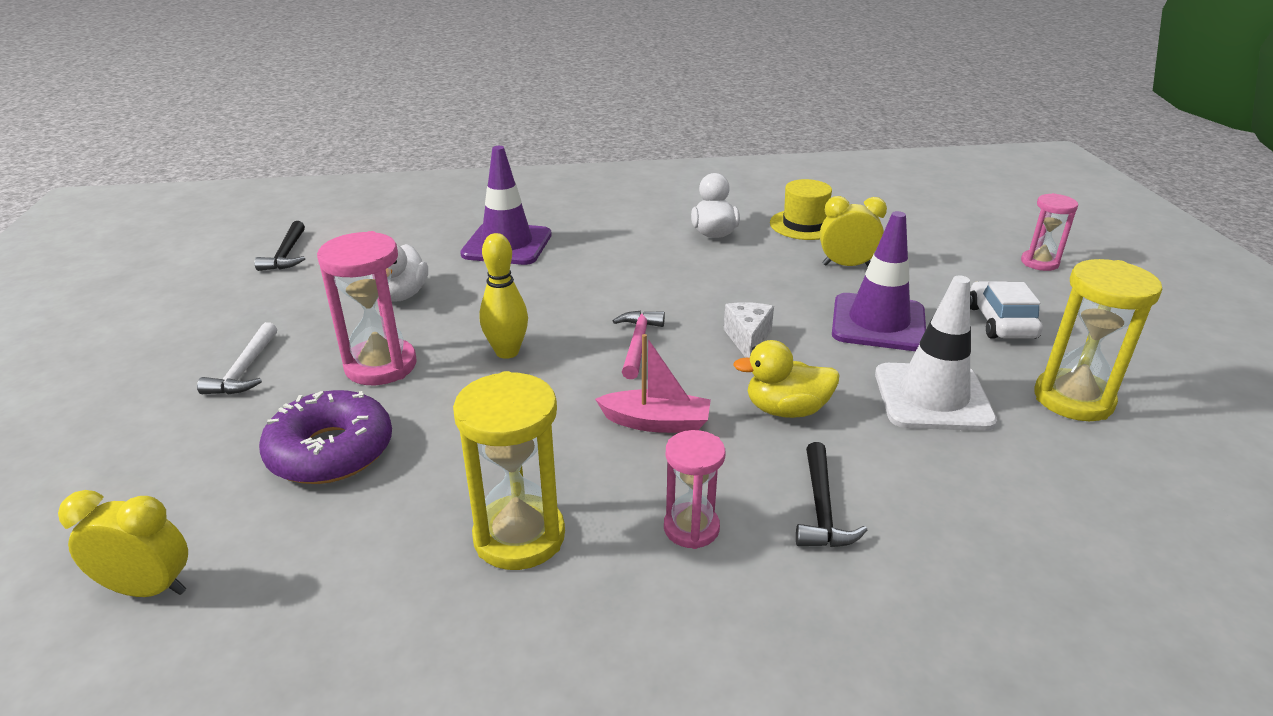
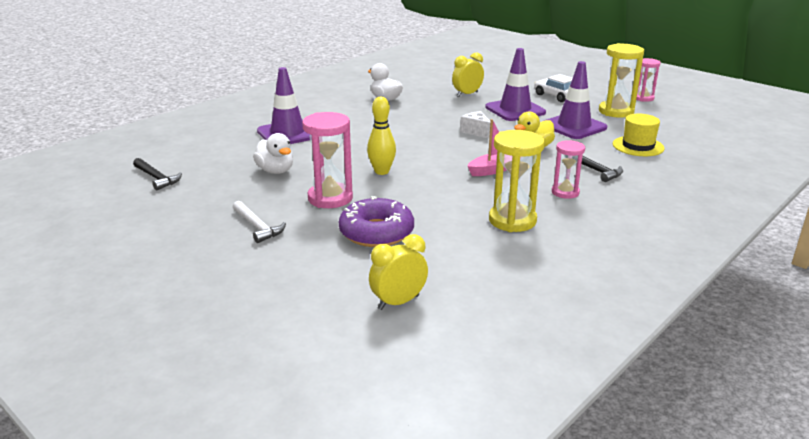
camera: 40 degrees left, 5 degrees down
(637, 344) = (434, 148): pink hammer -> none
(804, 225) = (421, 84): yellow hat -> yellow hat (638, 146)
(932, 397) = (574, 126): white traffic cone -> purple traffic cone
(1039, 263) = (537, 72): pink hourglass -> pink hourglass (643, 98)

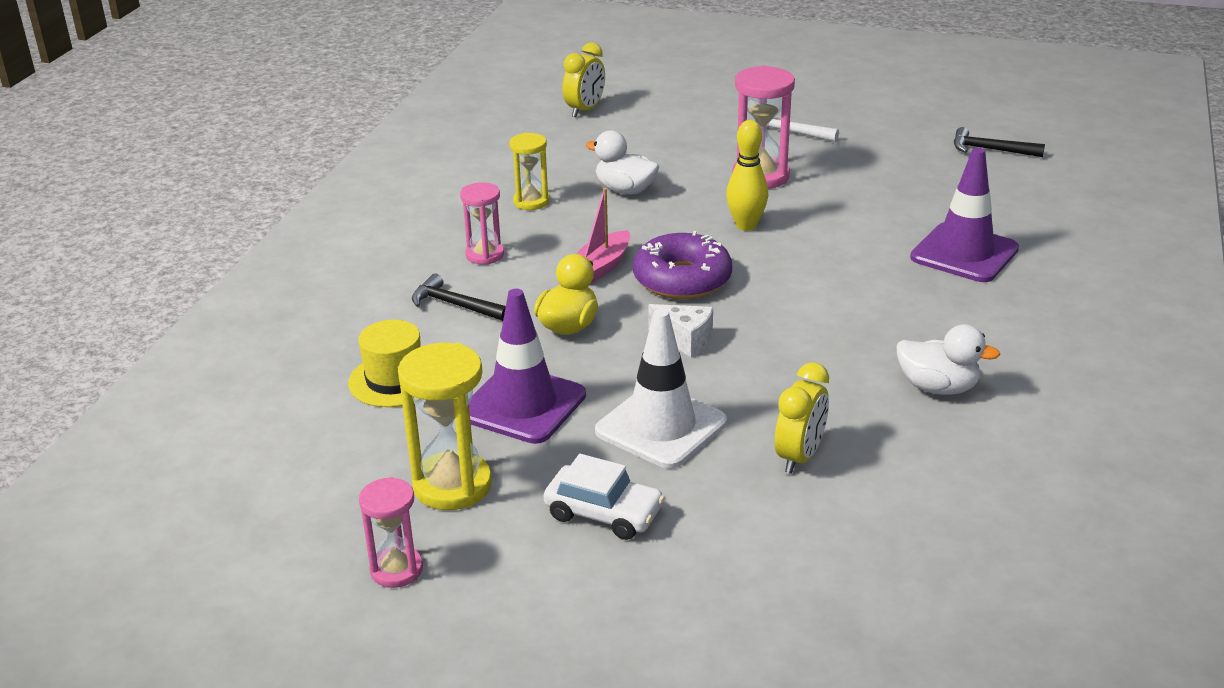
camera: 155 degrees right, 5 degrees up
(275, 171) = (876, 192): white duck -> white duck (625, 190)
(376, 232) = (665, 155): purple donut -> purple donut (682, 279)
(512, 220) = (531, 202): yellow hourglass -> yellow hourglass, size x0.62
(515, 110) = (661, 427): purple traffic cone -> white traffic cone

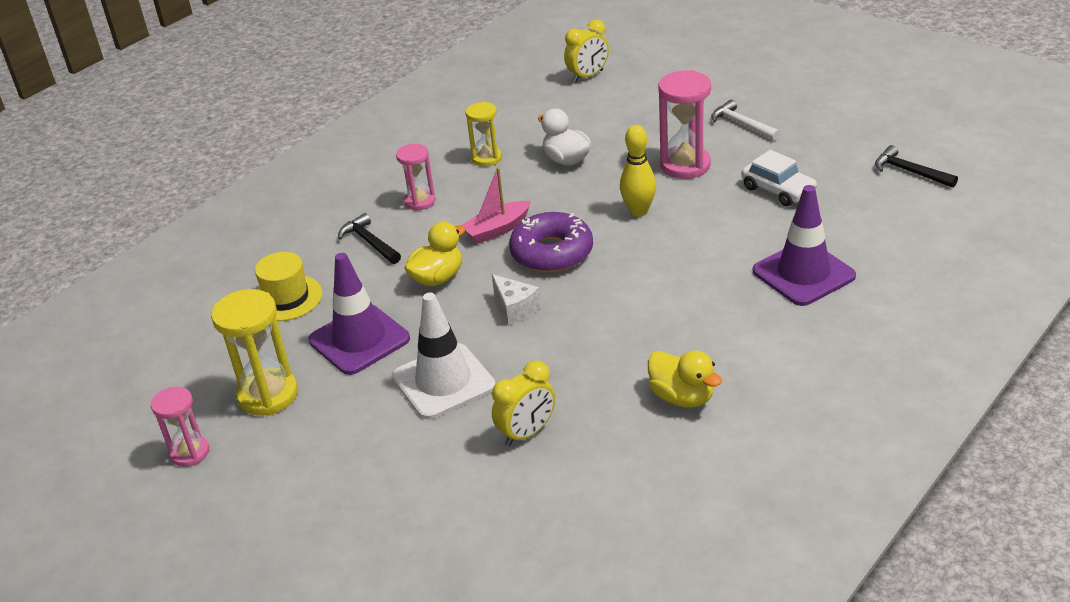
camera: 25 degrees right, 5 degrees up
(604, 513) = (353, 444): white car -> white car (778, 190)
(938, 387) = (682, 397): white duck -> yellow duck

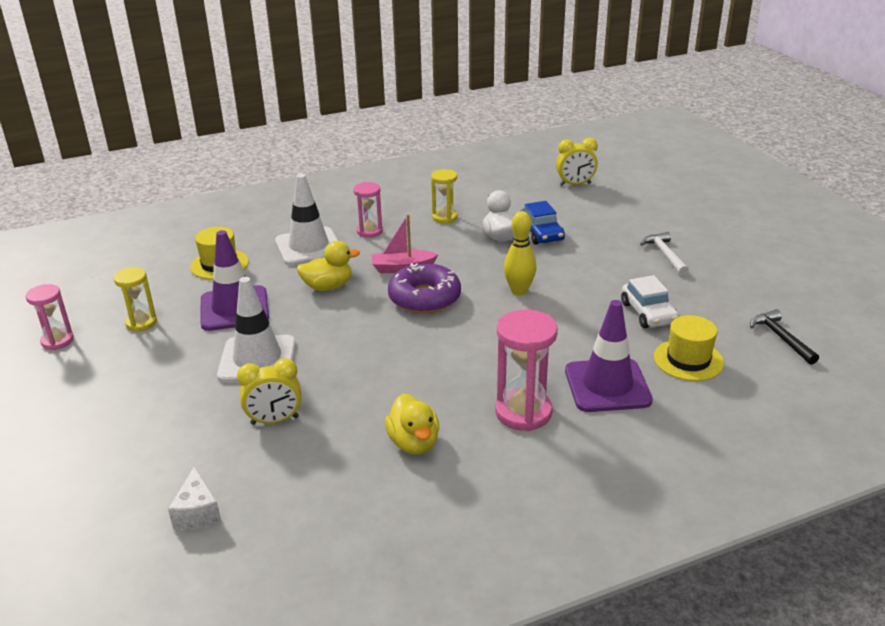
camera: 25 degrees right, 5 degrees down
(268, 395) = (141, 323): yellow hourglass -> yellow hourglass, size x0.62
(369, 242) = (309, 247): black hammer -> white traffic cone
(515, 309) = (358, 328): white cheese -> white cheese (198, 513)
(603, 142) = (541, 233): none -> blue car
(685, 165) = (588, 270): pink hourglass -> pink hourglass (523, 412)
(851, 222) = (688, 360): none -> yellow hat

